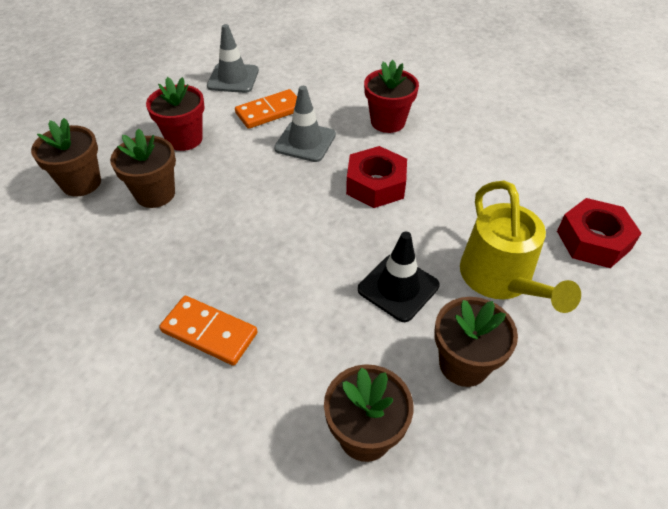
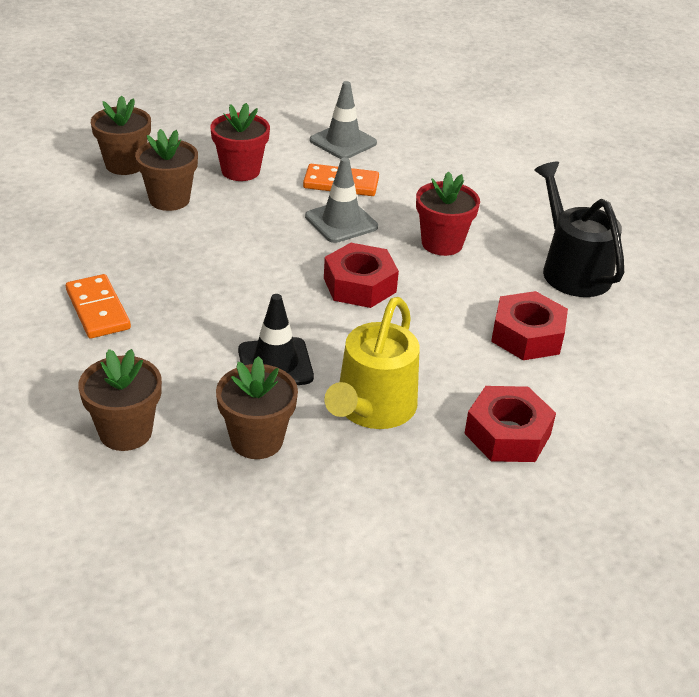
camera: 35 degrees right, 10 degrees down
(481, 98) = (572, 270): none -> black watering can
(515, 160) = (527, 335): none -> red nut

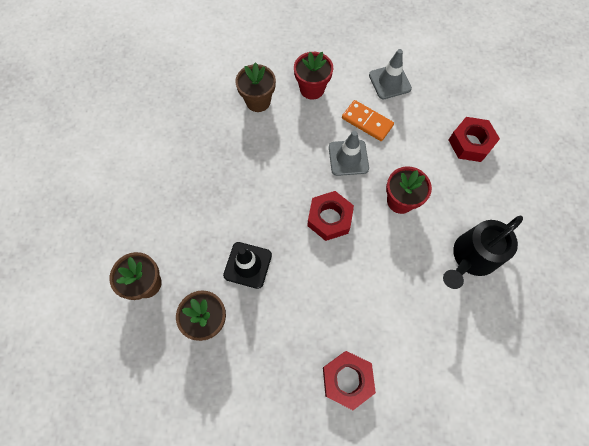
camera: 30 degrees right, 30 degrees up
(97, 309) = (176, 182): orange domino -> none
(125, 165) = (248, 61): brown flower pot -> none
(372, 408) = (282, 324): yellow watering can -> none
(527, 335) = (407, 304): red nut -> red nut (470, 143)
(572, 270) = (471, 257): black watering can -> black watering can turned 135 degrees counterclockwise

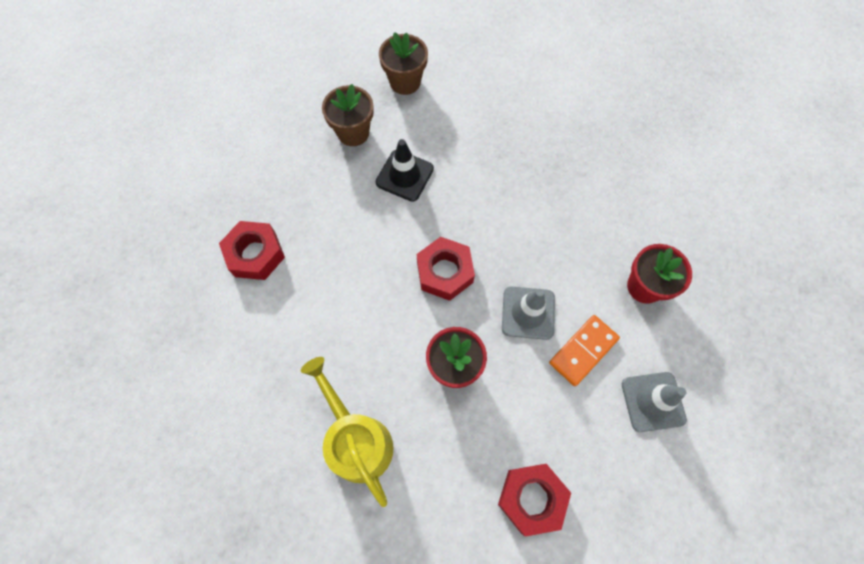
camera: 100 degrees right, 0 degrees up
(258, 101) = (627, 215): brown flower pot -> none
(471, 257) = (357, 440): black watering can -> yellow watering can

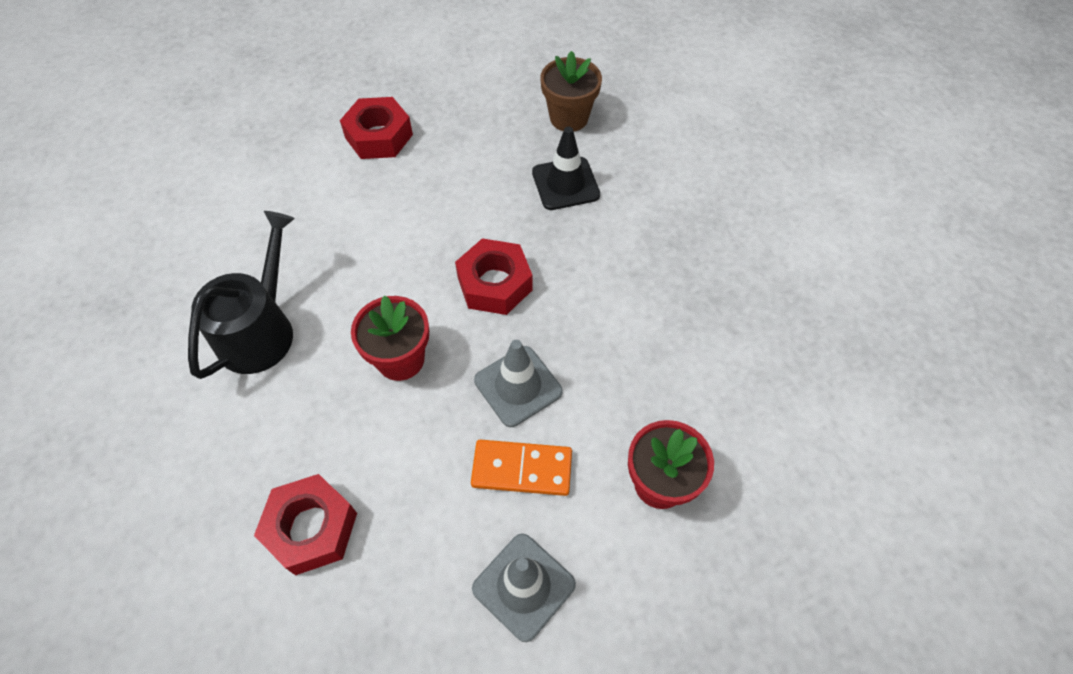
camera: 50 degrees right, 10 degrees down
(357, 440) = (260, 330): yellow watering can -> black watering can
(405, 82) = (665, 117): brown flower pot -> none

